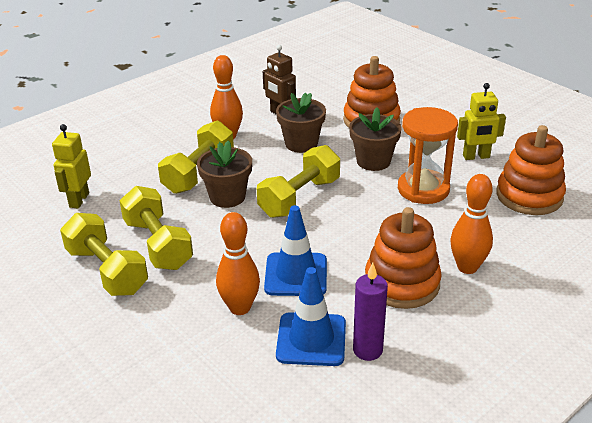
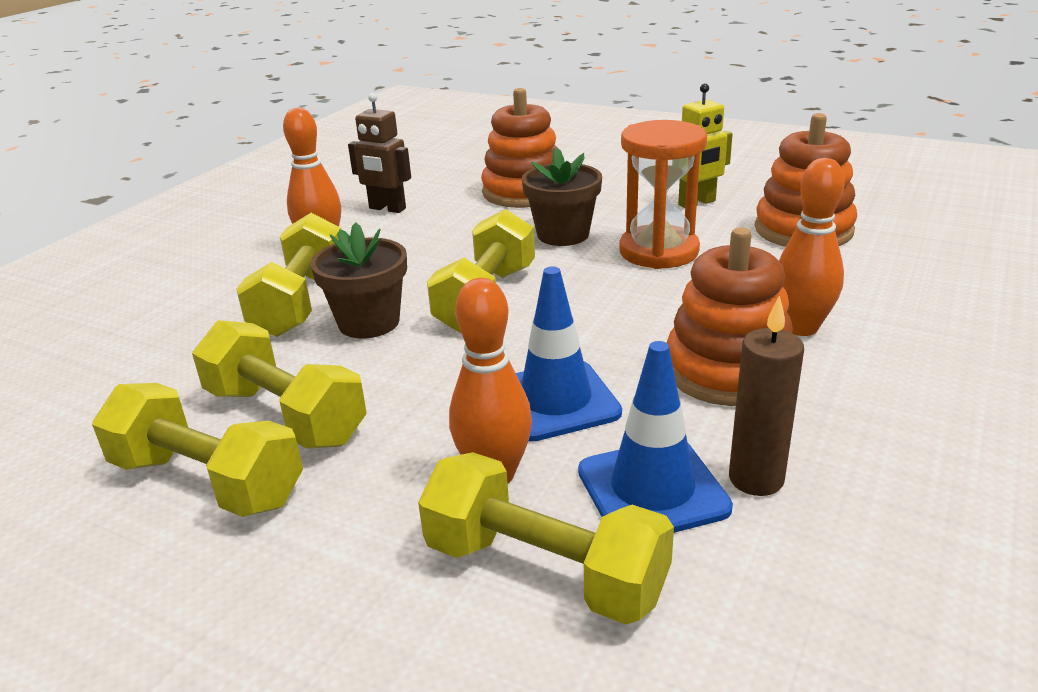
camera: 20 degrees left, 5 degrees down
(79, 200) = (99, 384): yellow robot -> none
(233, 363) = (545, 570): none -> yellow dumbbell
(301, 144) = (442, 235): brown flower pot -> none
(367, 350) = (756, 479): purple candle -> brown candle

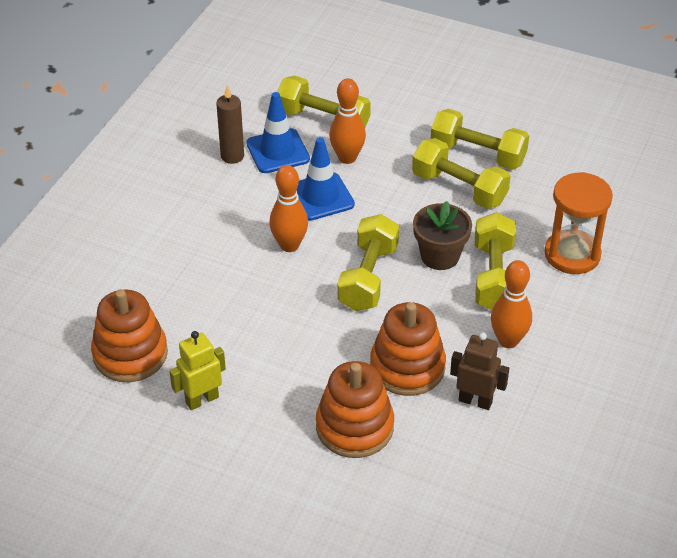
camera: 175 degrees right, 15 degrees up
(563, 235) = (318, 353): brown flower pot -> none
(658, 251) = (246, 328): orange hourglass -> orange hourglass (572, 254)
(728, 371) = (227, 216): orange stacking toy -> orange stacking toy (407, 367)
(801, 328) = (175, 248): orange bowling pin -> orange bowling pin (289, 245)

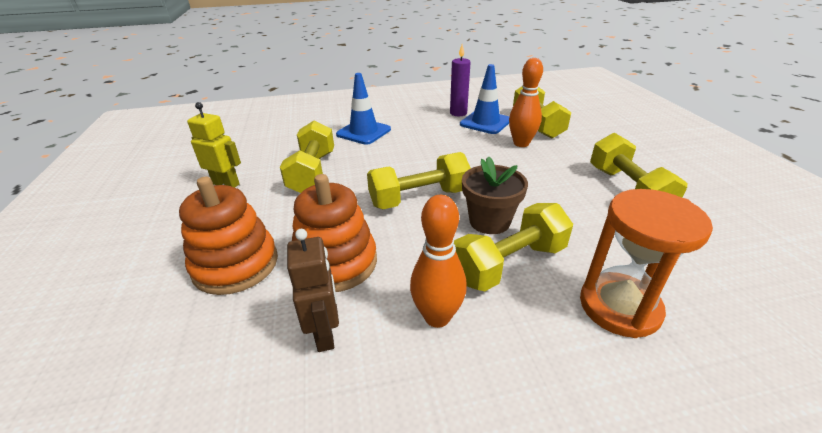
camera: 55 degrees right, 10 degrees down
(130, 354) = (253, 147): orange stacking toy -> none
(232, 156) = (458, 113): brown candle -> purple candle
(289, 245) = (409, 157): orange bowling pin -> none
(320, 197) = (470, 149): blue traffic cone -> blue traffic cone (363, 132)
(459, 188) = (576, 197): yellow dumbbell -> yellow dumbbell (312, 172)

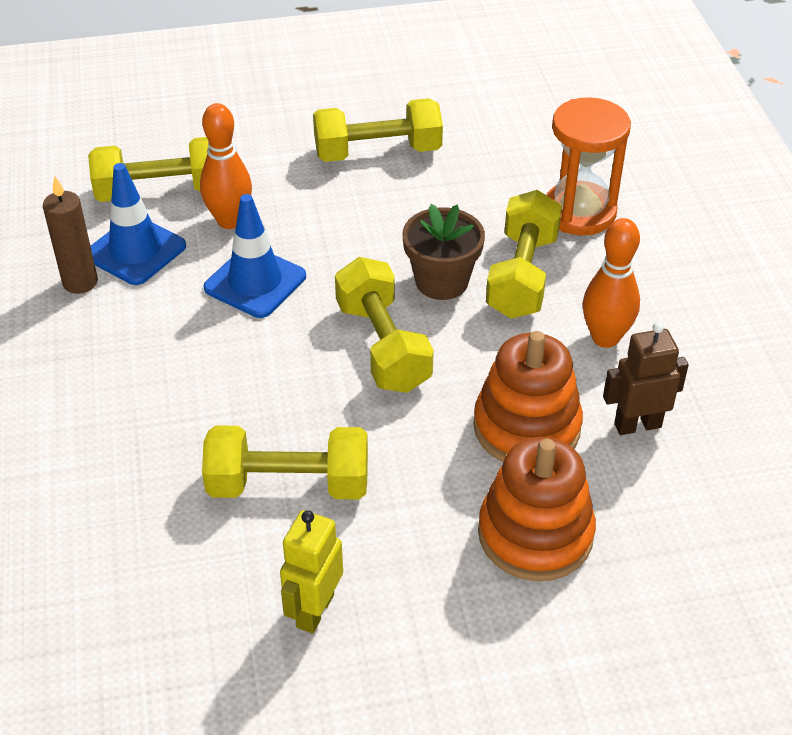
camera: 90 degrees left, 10 degrees up
(363, 132) = (132, 423): blue traffic cone -> blue traffic cone (255, 282)
(458, 113) = (80, 282): purple candle -> brown candle
(509, 264) = (522, 275): yellow dumbbell -> yellow dumbbell turned 45 degrees clockwise

